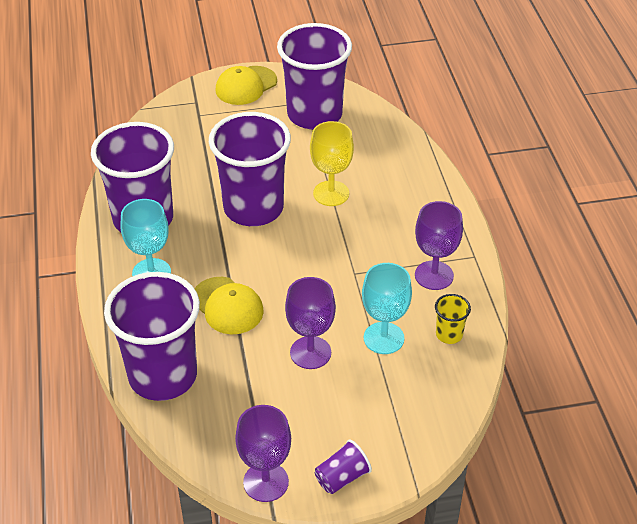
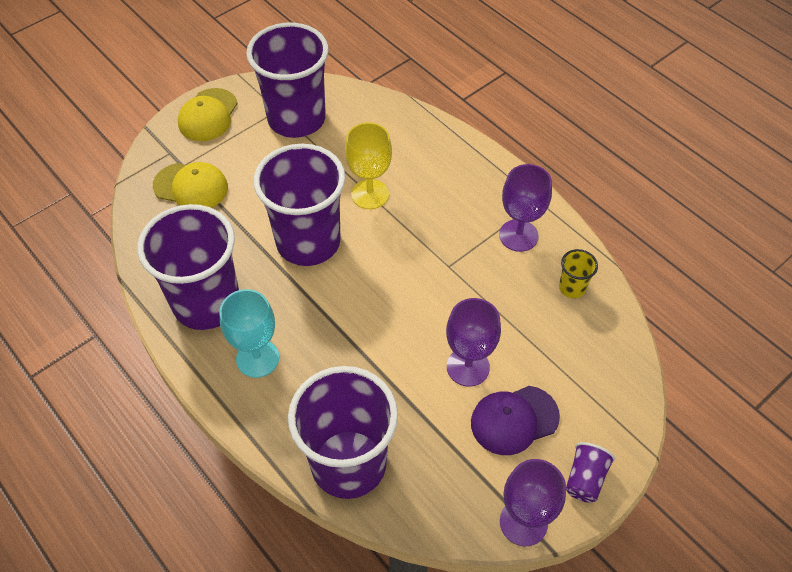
camera: 30 degrees left, 10 degrees up
(227, 306) = (357, 357): yellow cap -> yellow cap (191, 187)
(317, 408) = (514, 420): none -> purple cap
(383, 338) = (520, 319): turquoise goblet -> none

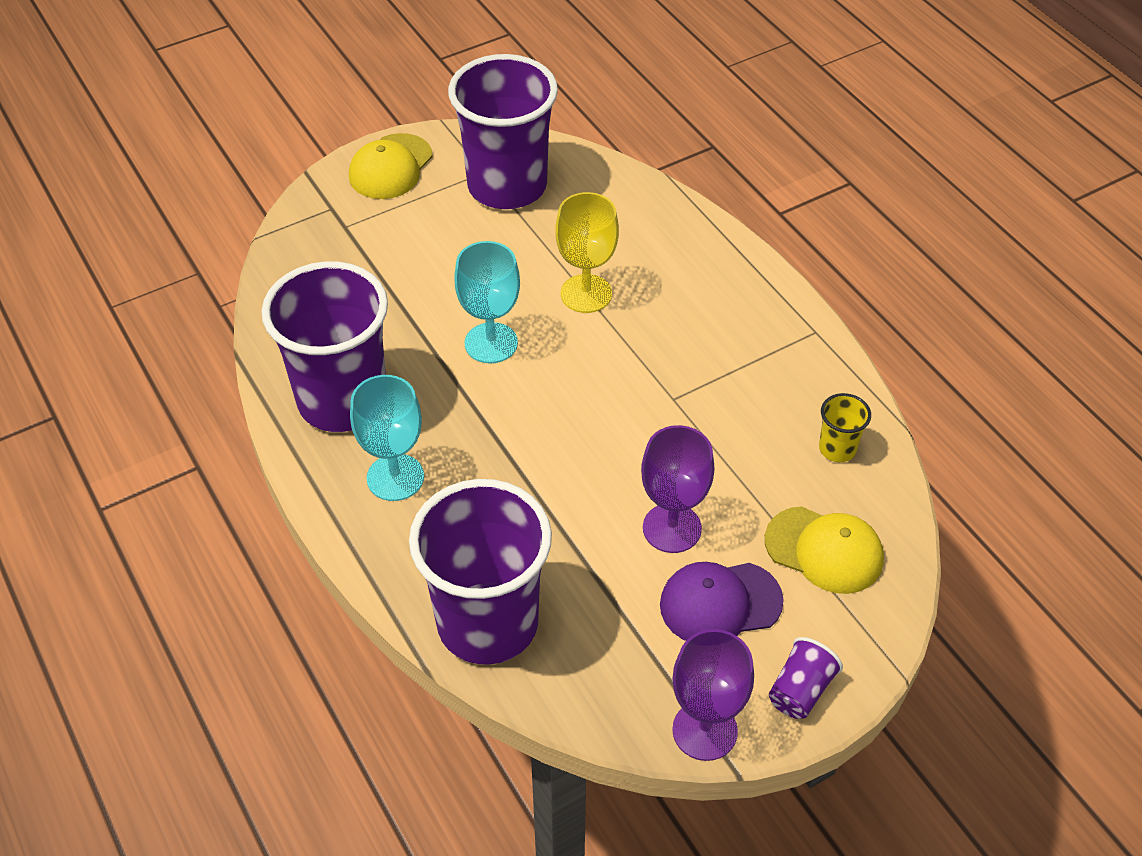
camera: 10 degrees right, 5 degrees down
(191, 187) = (350, 254): yellow cap -> yellow cap (824, 550)
(308, 242) = (491, 343): purple cup -> turquoise goblet
(518, 235) = (778, 372): purple goblet -> none

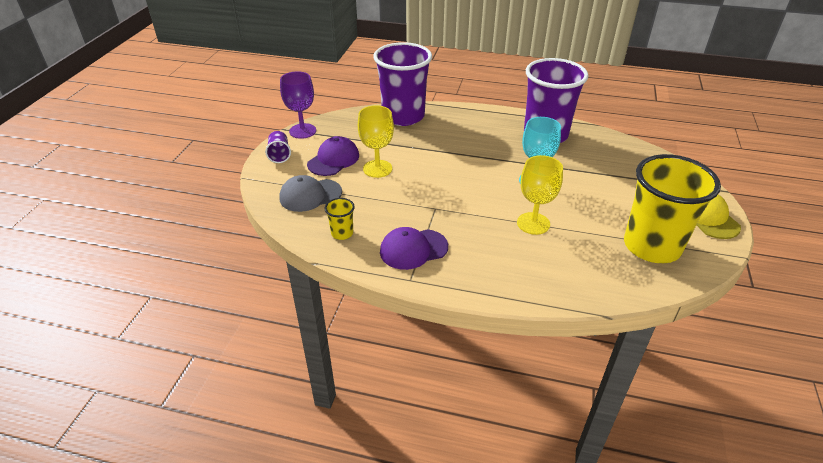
camera: 135 degrees right, 10 degrees down
(395, 477) = (490, 128): turquoise goblet -> none
(507, 186) = (651, 246): purple cup -> yellow cup
(672, 528) = (377, 169): purple goblet -> yellow goblet
(770, 363) = (413, 249): none -> purple cap
(824, 550) = (310, 195): yellow cap -> grey cap

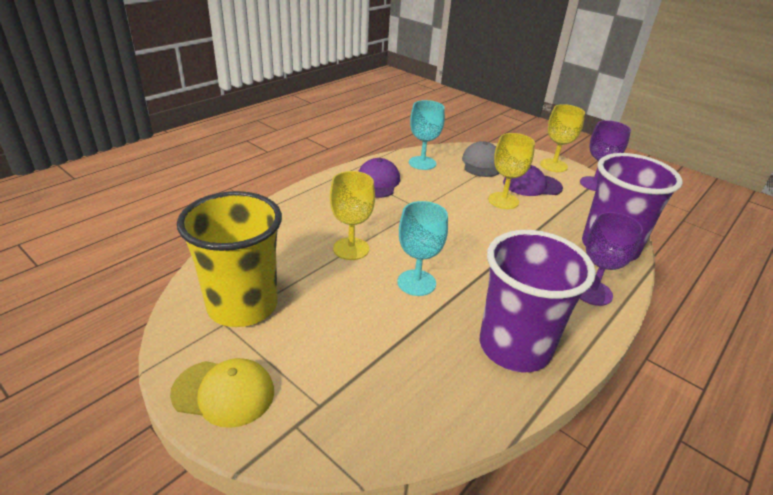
camera: 115 degrees right, 5 degrees down
(279, 155) = (553, 165): purple cup -> yellow goblet
(333, 160) = (532, 185): purple cap -> purple cap turned 120 degrees clockwise
(342, 233) = (422, 163): yellow cup -> turquoise goblet
(464, 117) = (592, 292): none -> purple goblet

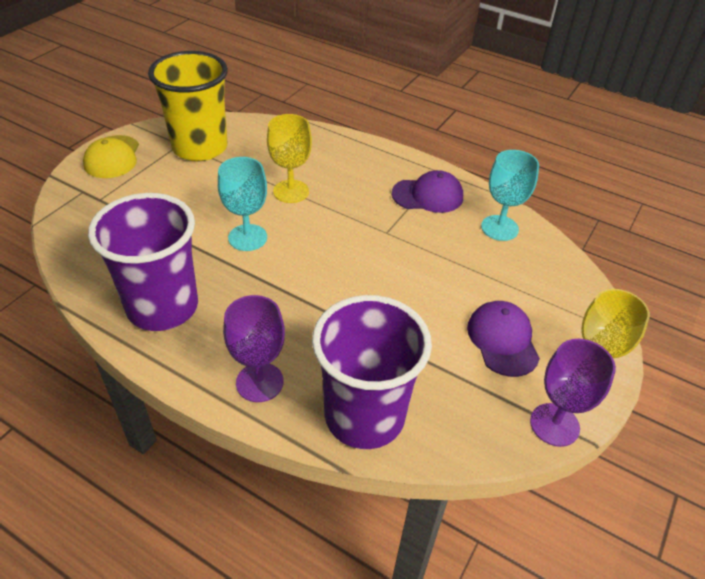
camera: 80 degrees right, 10 degrees up
(481, 163) = (536, 285): grey cap -> none
(503, 201) = (440, 306): yellow goblet -> none

